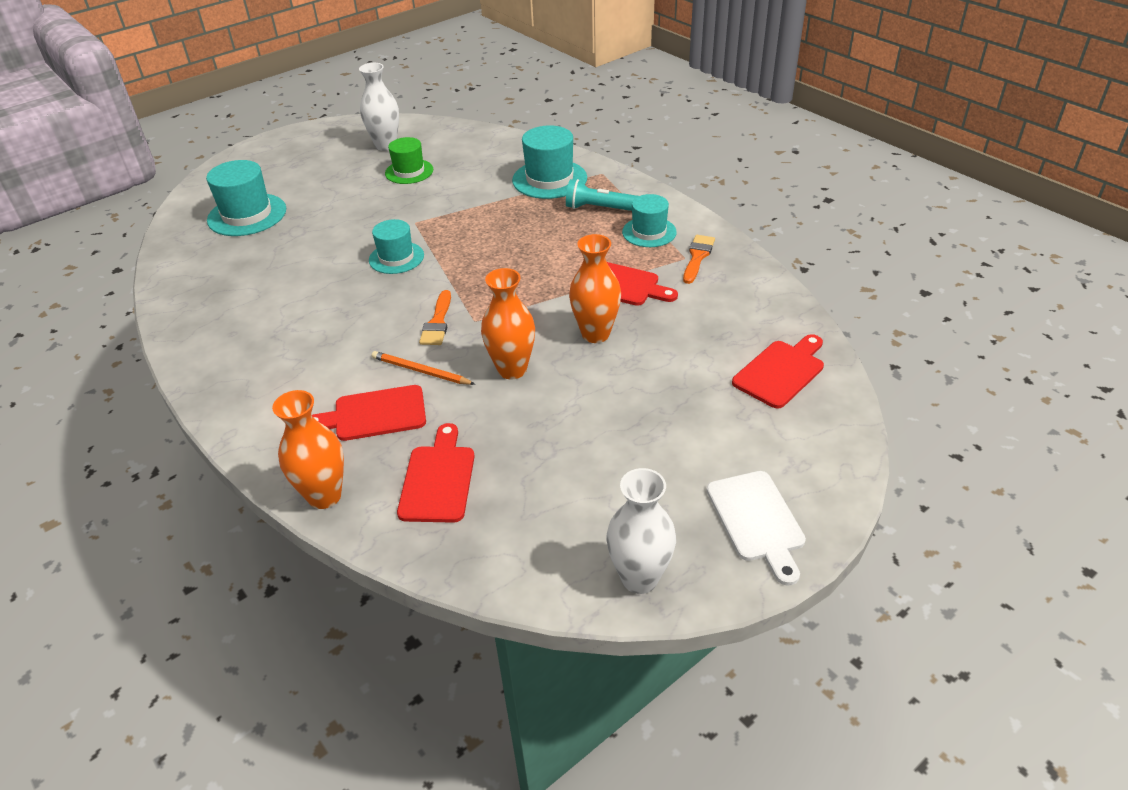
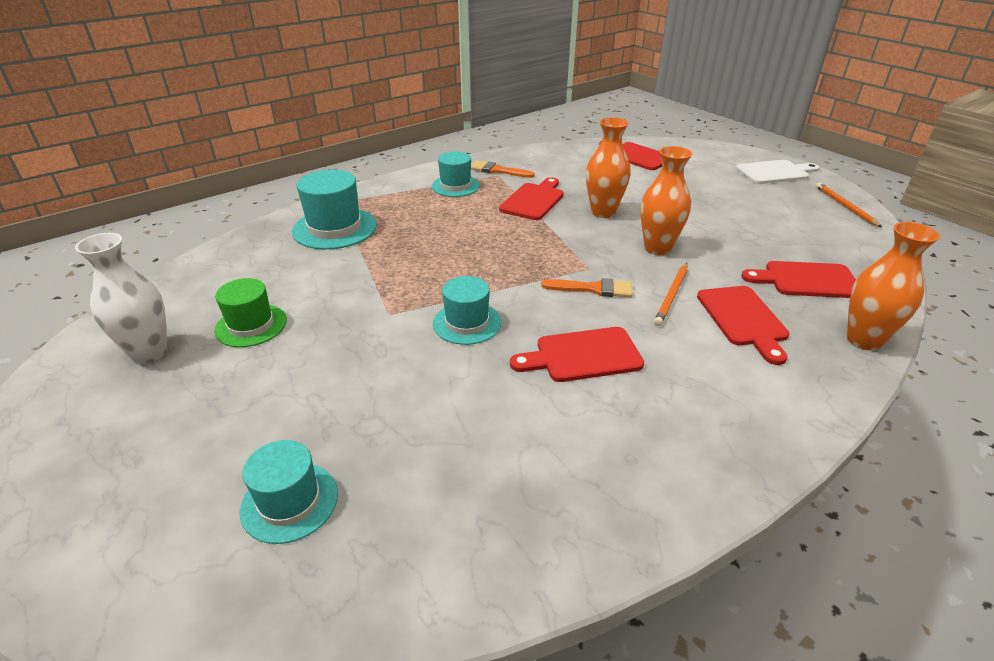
camera: 90 degrees left, 5 degrees down
(247, 215) = (290, 502): turquoise hat -> turquoise hat, size x0.66
(343, 315) = (583, 355): none -> red cutting board
(599, 208) = (406, 205): turquoise flashlight -> none
(639, 578) = (845, 206): white vase -> orange pencil

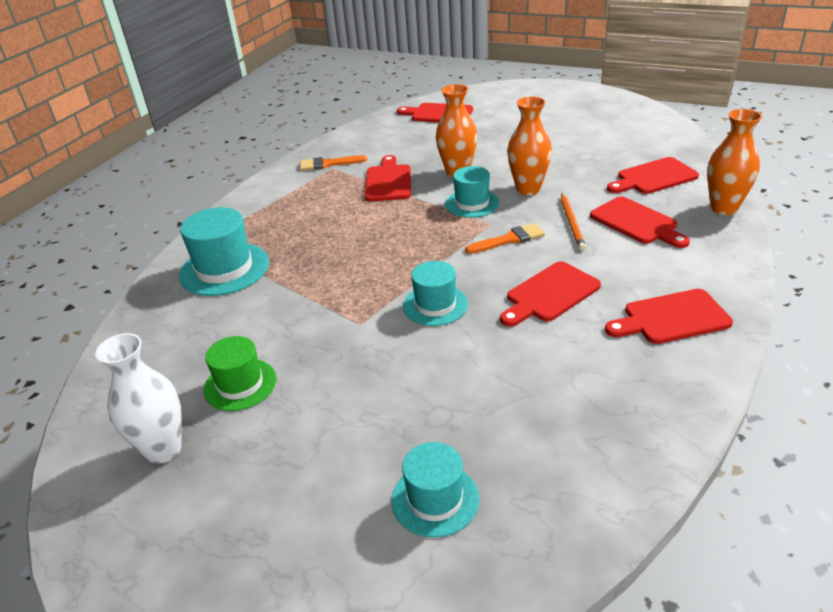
camera: 25 degrees left, 0 degrees up
(455, 186) = (302, 191): turquoise hat -> turquoise hat (472, 203)
(690, 433) = (671, 318): none -> red cutting board
(775, 172) = (561, 97): white cutting board -> none
(845, 206) = (633, 110): orange pencil -> none

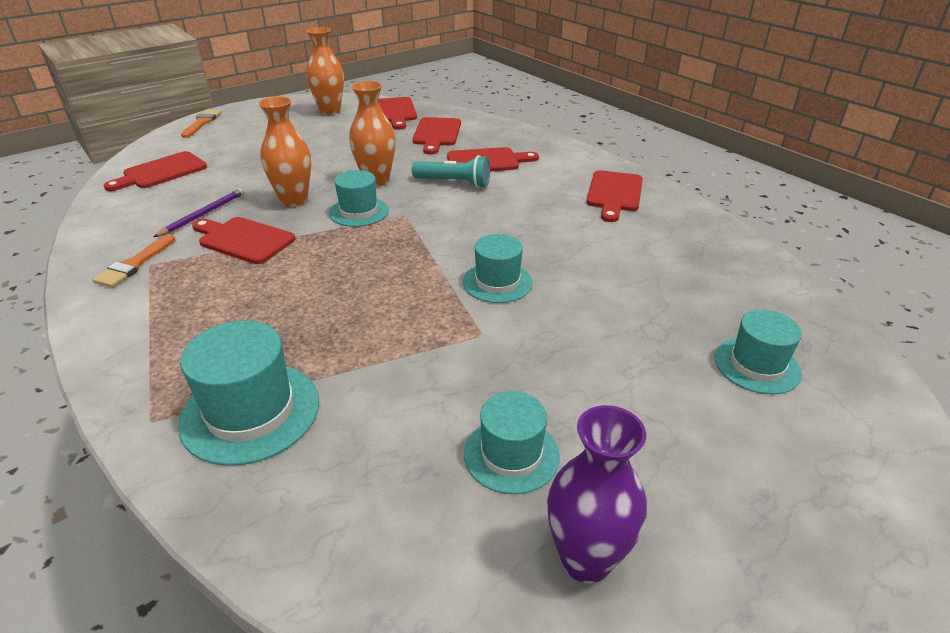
camera: 65 degrees left, 0 degrees up
(163, 449) = (585, 560): white vase -> purple vase
(240, 384) = (511, 454): green hat -> turquoise hat
(403, 154) = (203, 214): none -> purple pencil
(509, 239) = (441, 215): orange brush -> orange brush (202, 123)
(550, 294) = (539, 225): red cutting board -> red cutting board (395, 112)
(572, 223) = (454, 182): orange pencil -> turquoise flashlight
(724, 208) = (508, 130): orange vase -> orange vase (330, 111)

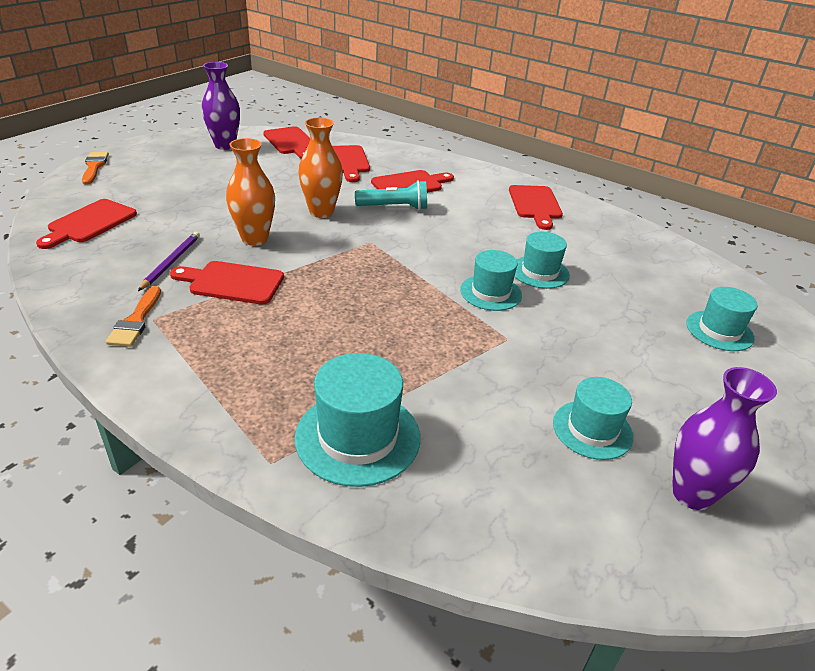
camera: 20 degrees left, 0 degrees up
(330, 111) = (225, 145): orange vase -> purple vase
(359, 212) = (325, 243): turquoise hat -> turquoise hat (539, 272)

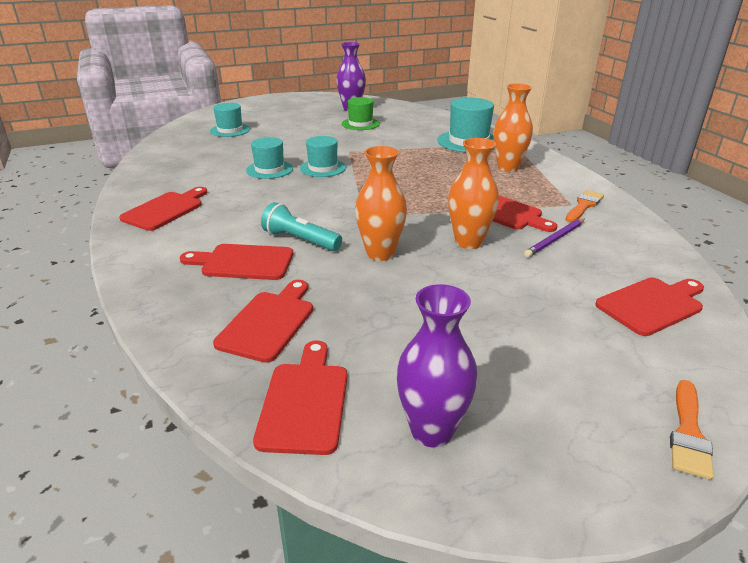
camera: 145 degrees left, 5 degrees down
(256, 374) = (508, 167): none -> orange vase
(592, 429) = (360, 124): turquoise hat -> green hat

